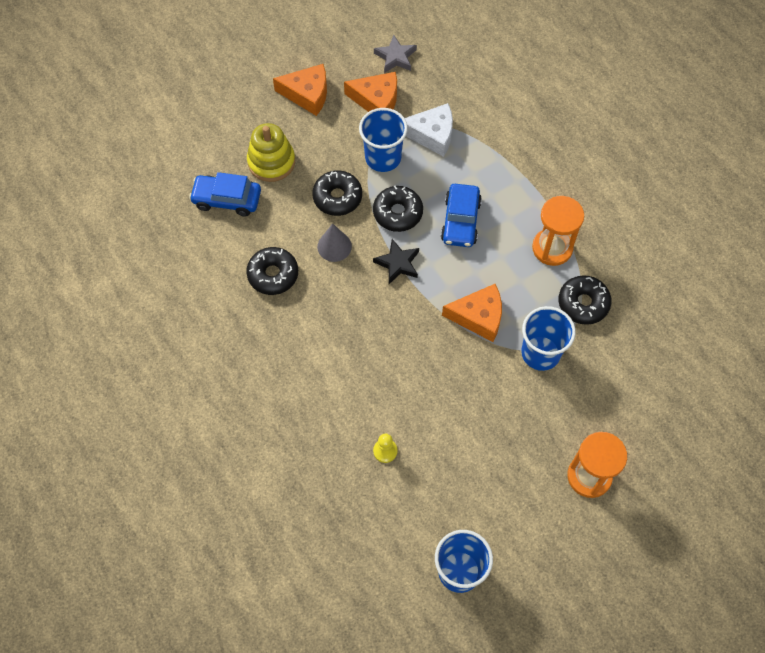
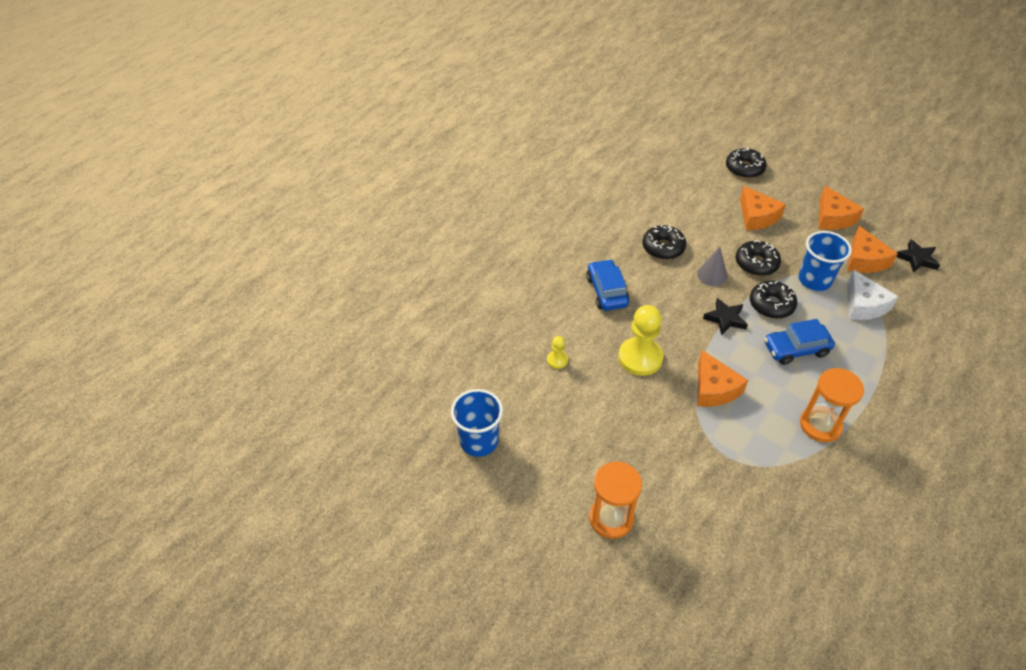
camera: 70 degrees right, 15 degrees down
(227, 199) = (706, 203): blue car -> blue car (607, 291)
(271, 162) = (756, 216): yellow stacking toy -> orange cheese
(395, 57) = (917, 259): grey star -> black star
(415, 367) = (640, 358): none -> yellow pawn
(540, 353) = (709, 445): blue cup -> none
(583, 303) = (781, 466): black donut -> black donut (744, 168)

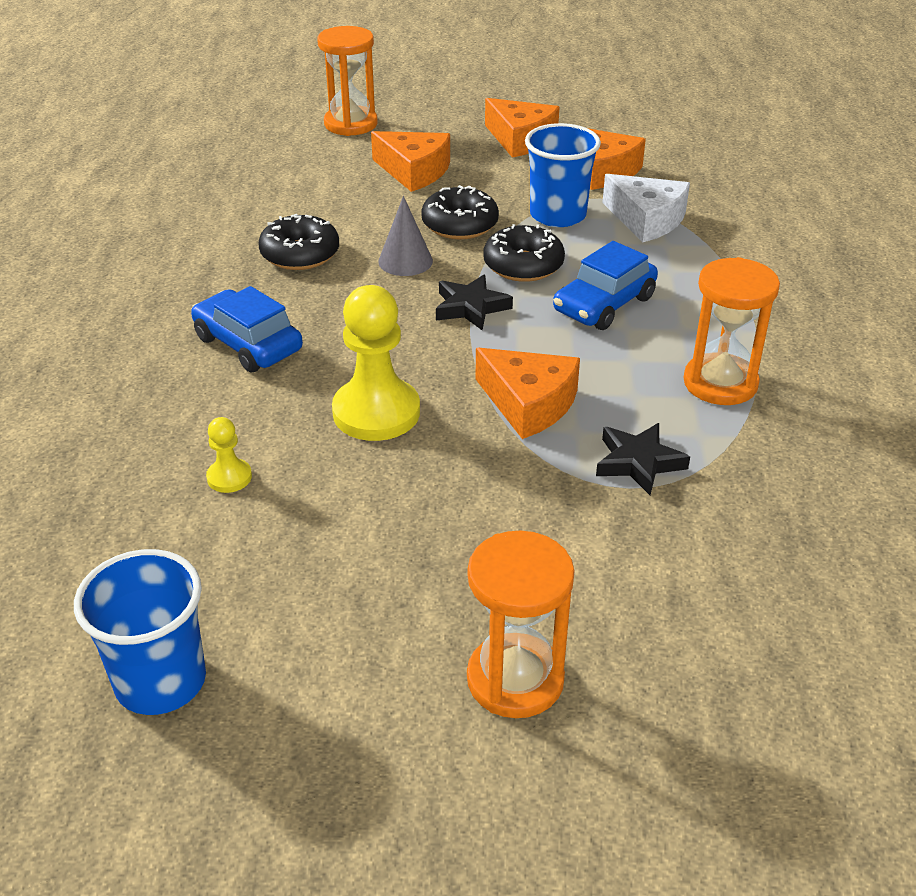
camera: 35 degrees left, 10 degrees down
(744, 168) = (351, 124): black donut -> orange hourglass
(917, 259) = (666, 148): black star -> black star (638, 462)

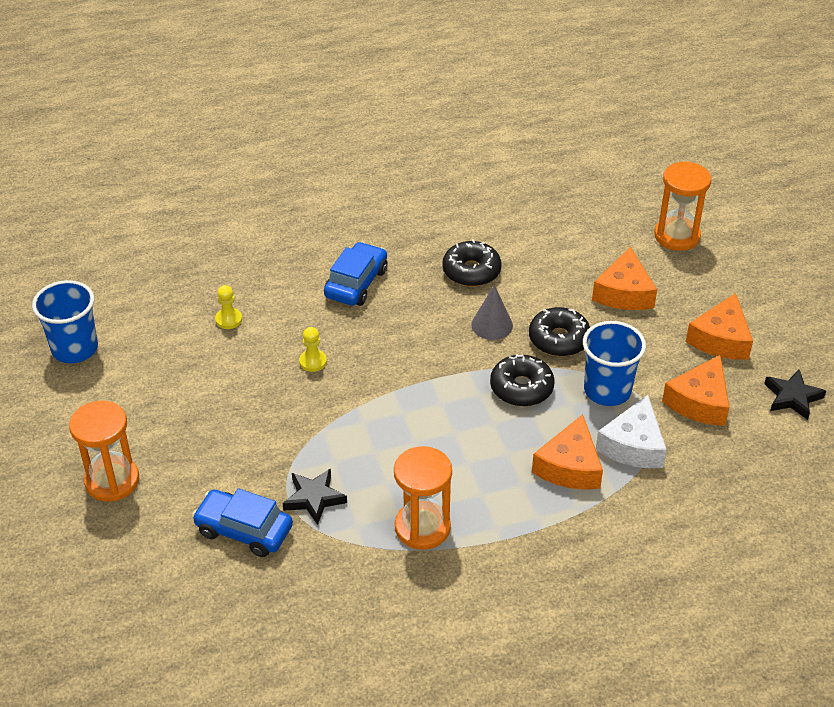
camera: 70 degrees right, 5 degrees up
(376, 412) = (313, 361): yellow pawn -> yellow pawn, size x0.48
(470, 307) = (451, 374): black star -> black star (792, 397)
(528, 404) = (353, 430): orange cheese -> orange cheese (569, 466)
(604, 304) = (492, 444): blue car -> blue car (244, 530)

